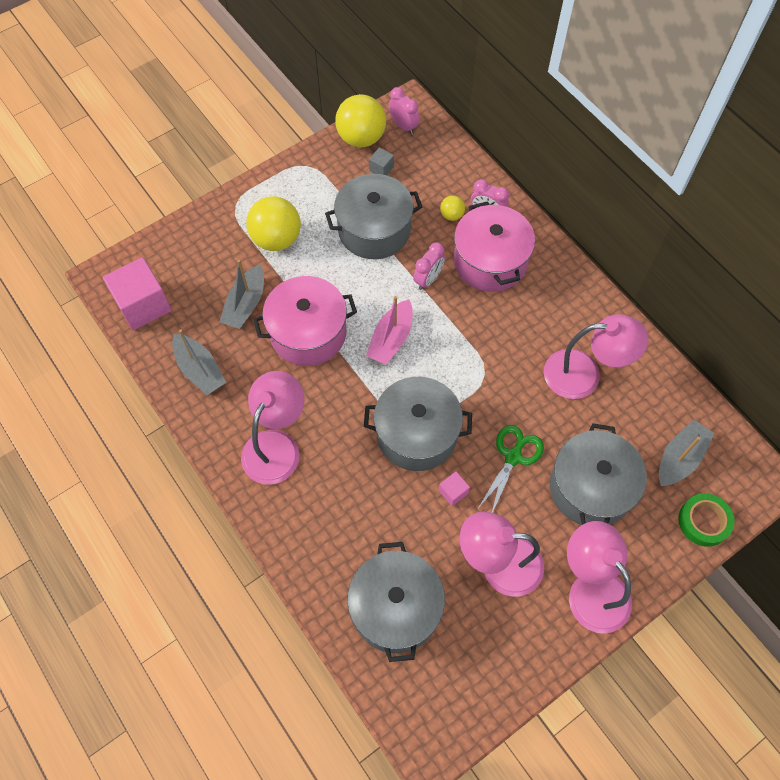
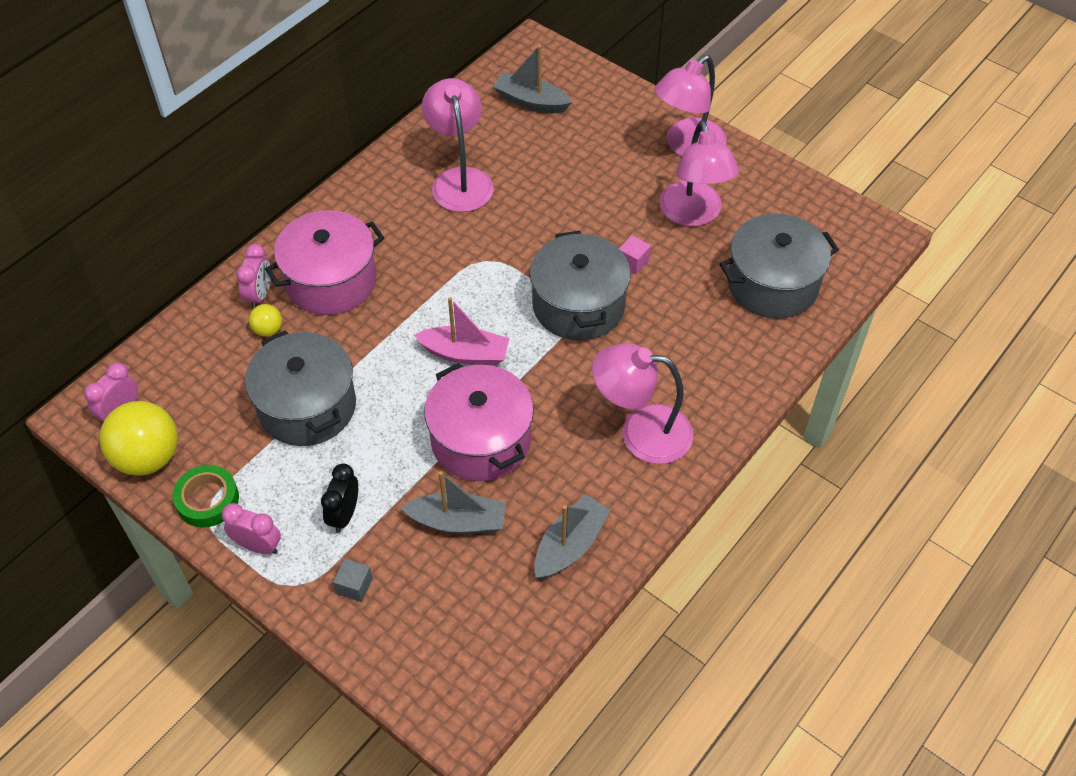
camera: 105 degrees left, 10 degrees down
(143, 305) = (493, 650): pink cube -> none
(276, 239) = (344, 515): yellow ball -> black clock
(381, 168) = (201, 421): grey cube -> grey cube (354, 586)
(428, 279) = (371, 335): pink clock -> pink clock (258, 546)
(513, 457) = (575, 221): green scissors -> none
(590, 488) = (586, 159): grey pot -> none
(703, 521) = (589, 81): green tape -> green tape (207, 500)

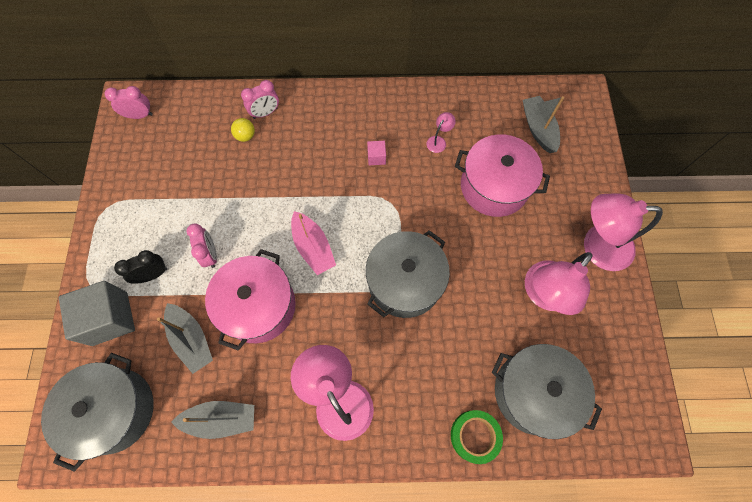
camera: 50 degrees right, 15 degrees up
(148, 457) = (121, 151): yellow ball -> none
(207, 500) = (115, 200): green tape -> green tape (475, 436)
(258, 546) = (103, 248): pink clock -> pink clock (210, 254)
(307, 406) = (210, 196): grey pot -> grey pot (114, 410)
(331, 281) = (305, 137): pink pot -> pink pot (494, 186)
(354, 586) = (110, 318): grey cube -> grey cube, size x2.22
(460, 180) = (438, 141): pink lamp -> pink lamp, size x0.42
(633, 262) = (468, 288): pink cube -> pink cube (376, 157)

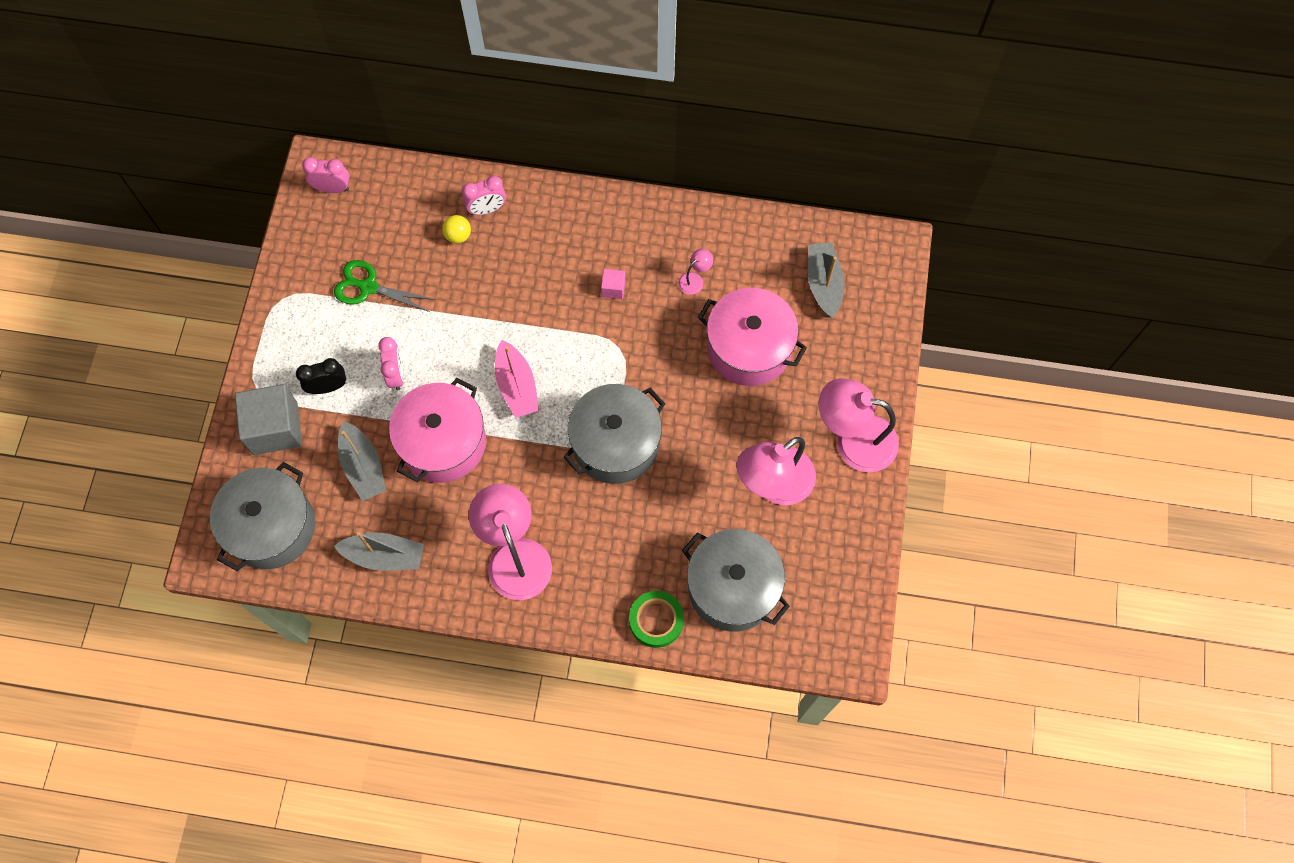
camera: 10 degrees right, 0 degrees up
(178, 187) = (368, 287): none -> green scissors

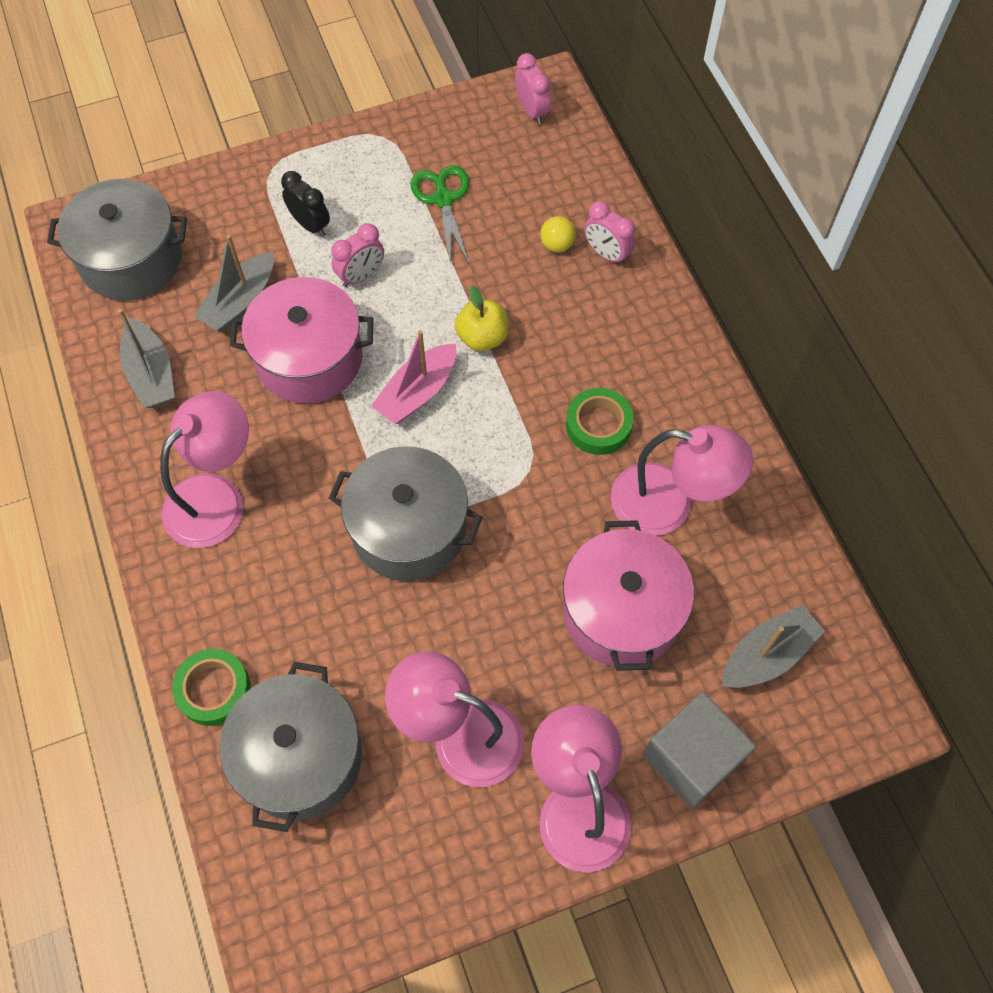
camera: 60 degrees right, 5 degrees down
(275, 428) = (238, 206): grey cube -> grey cube (692, 758)
(500, 322) = (482, 337): none -> yellow apple
(613, 288) = (598, 425): pink cube -> green tape
(694, 280) = (669, 504): pink lamp -> pink lamp, size x2.38

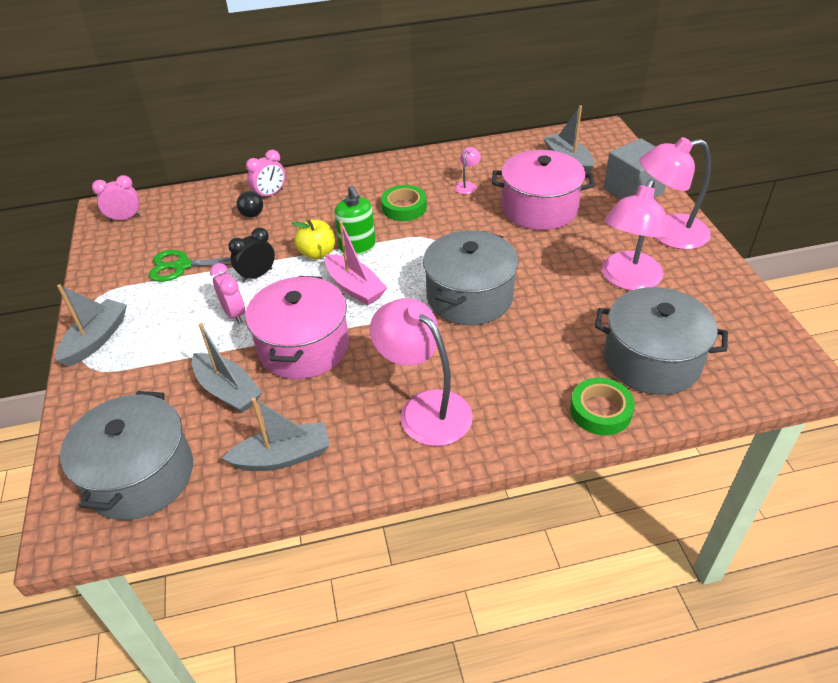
camera: 80 degrees left, 20 degrees down
(310, 225) = (167, 343): black clock -> black clock (257, 275)
(312, 160) = (96, 339): none -> grey boat
(500, 381) = (357, 247): none -> green soap dispenser
(557, 245) = (252, 215): yellow ball -> black ball
(669, 504) = (467, 185): pink lamp -> pink lamp, size x0.42

